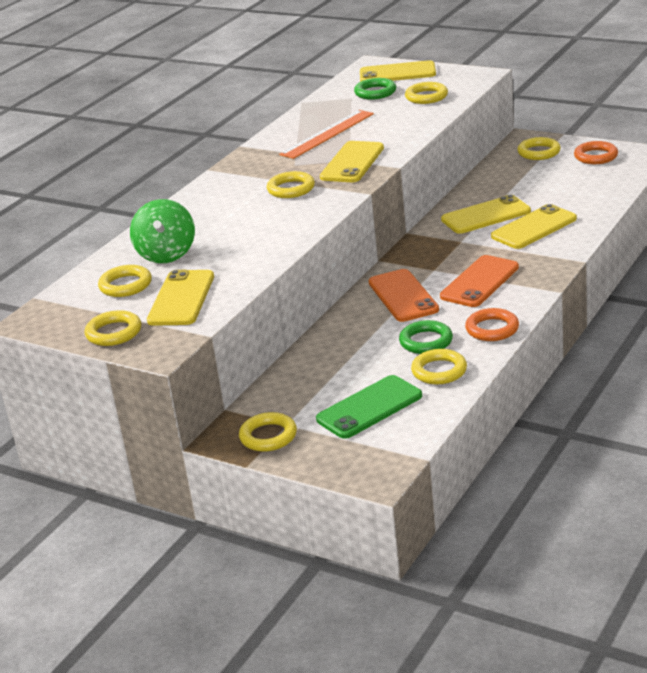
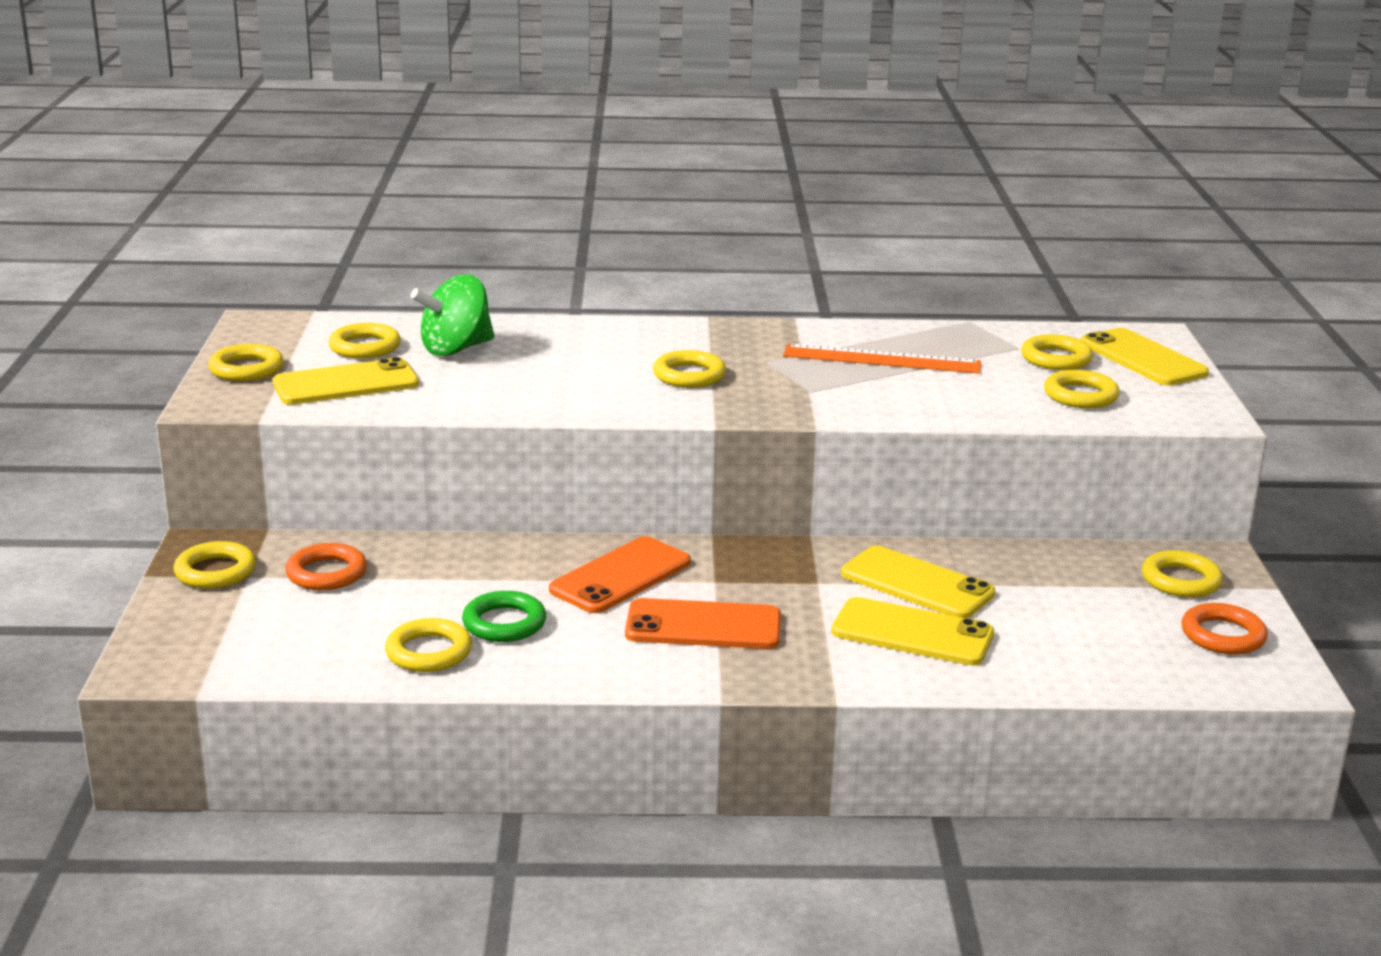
camera: 55 degrees right, 5 degrees down
(352, 163) = (803, 395): yellow phone -> none
(369, 407) = (310, 623): green phone -> none
(375, 92) = (1056, 359): green ring -> yellow ring
(492, 329) = (569, 667): orange ring -> orange ring (326, 573)

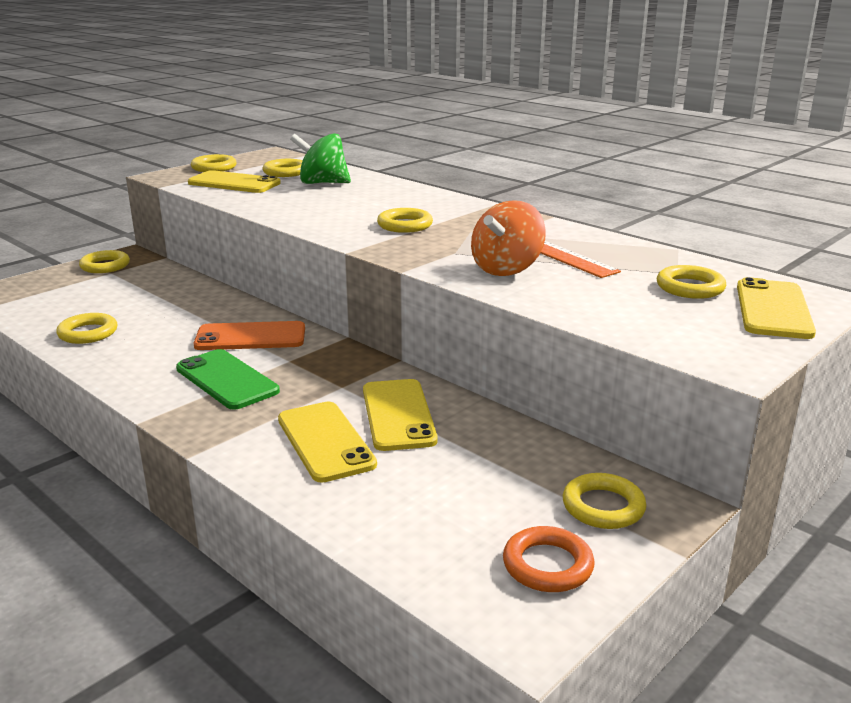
camera: 45 degrees right, 0 degrees up
(326, 573) = (139, 283): orange ring -> none
(504, 623) = (147, 335): green ring -> none
(703, 626) = (227, 380): orange phone -> green phone
(892, 392) = (506, 269): none -> orange spinning top
(1080, 395) = (648, 314): yellow ring -> none

